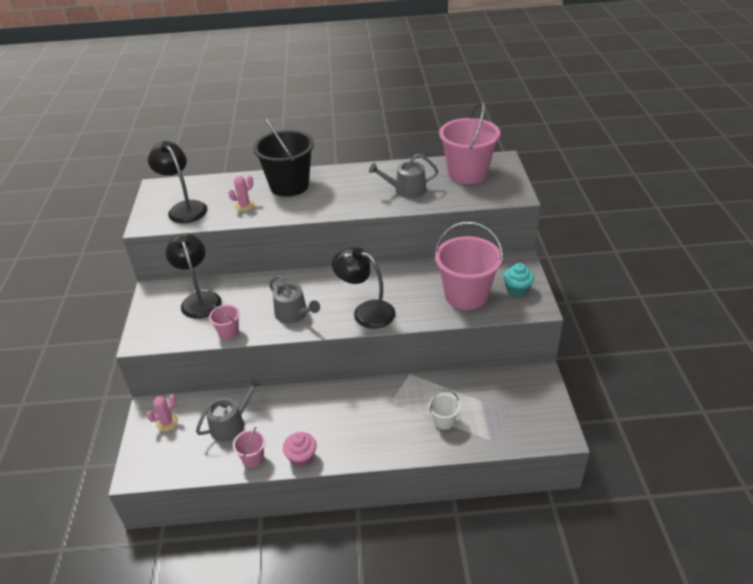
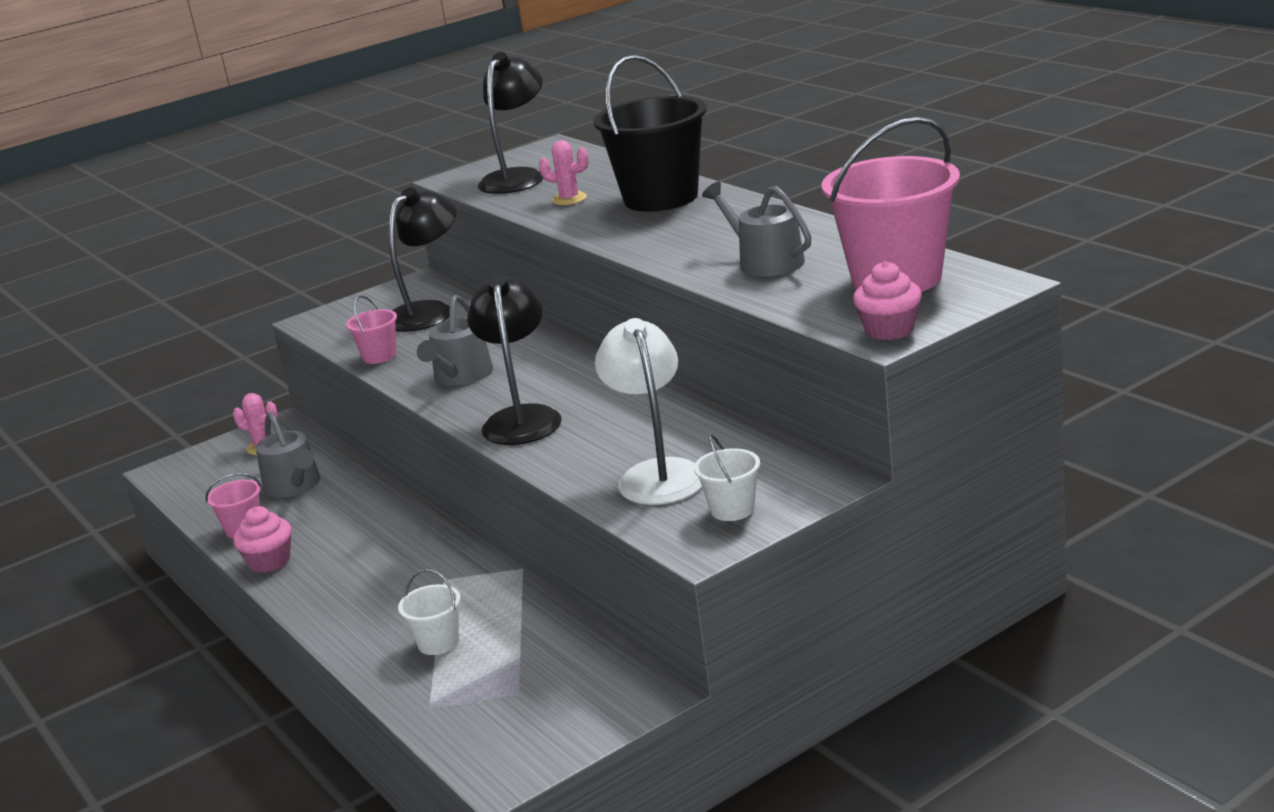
camera: 60 degrees right, 15 degrees down
(231, 424) = (294, 486): grey watering can -> grey watering can turned 45 degrees clockwise
(466, 295) = (657, 474): pink bucket -> white lamp
(512, 192) = (889, 330): none -> pink cupcake
(517, 289) = (732, 509): turquoise cupcake -> white bucket

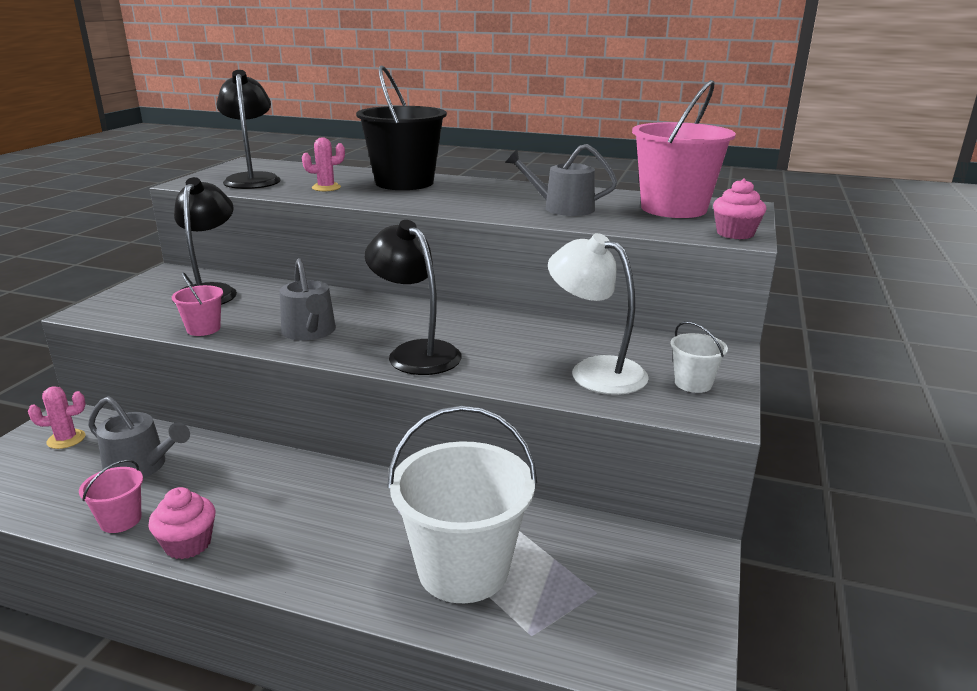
camera: 40 degrees left, 0 degrees up
(438, 642) = (463, 569): white bucket -> white bucket, size x2.20

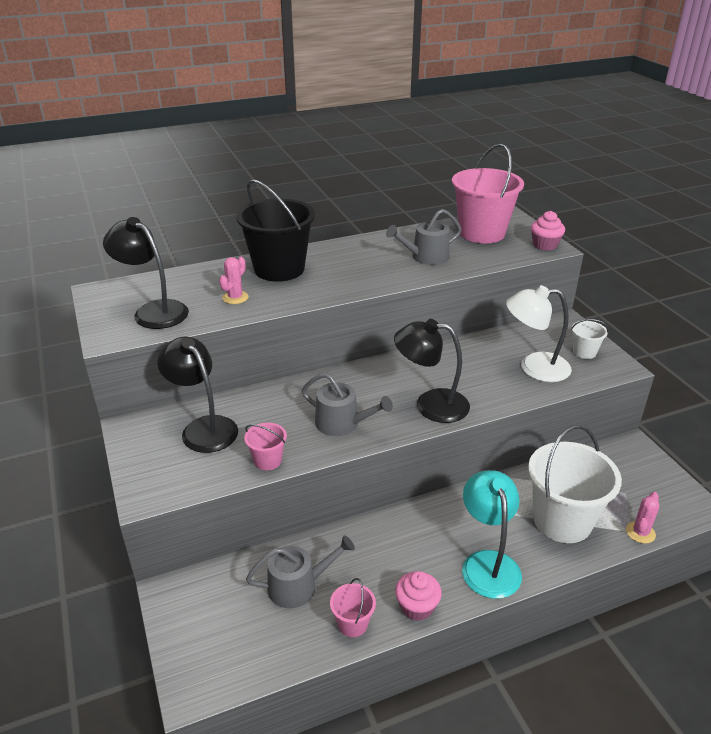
camera: 40 degrees left, 10 degrees up
(66, 439) = (206, 605): pink cactus -> pink cactus (640, 532)
(314, 554) = (488, 563): none -> turquoise lamp

